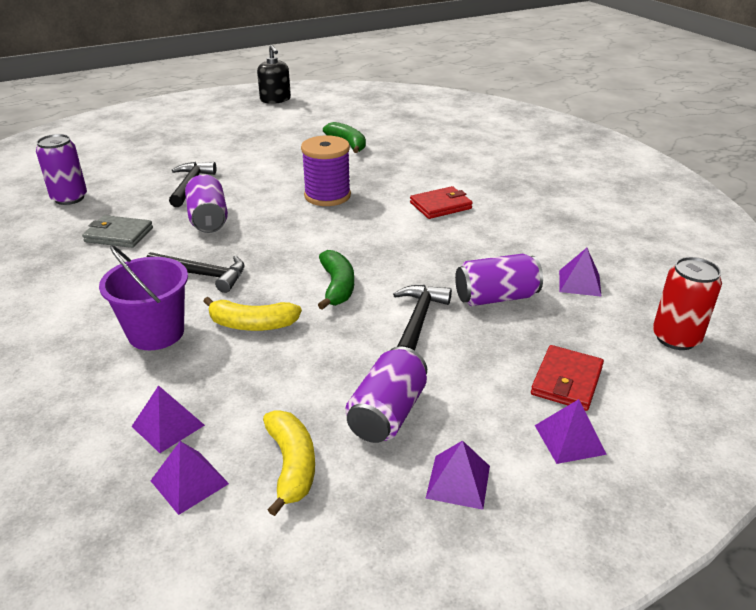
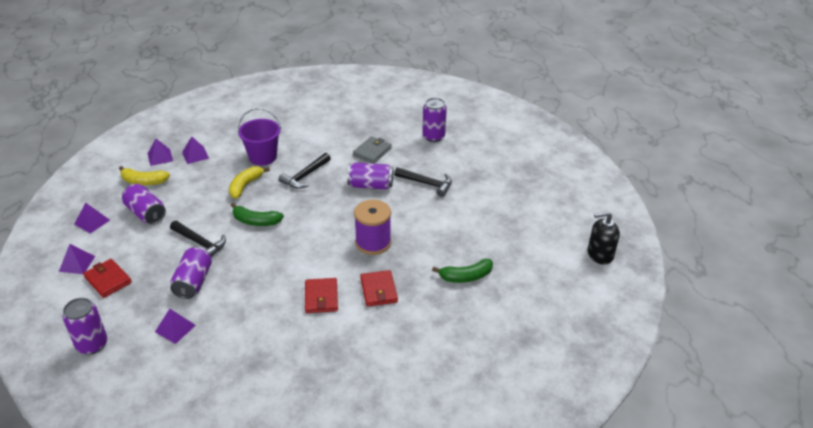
camera: 110 degrees right, 5 degrees up
(402, 179) = (378, 290): none -> red wallet
(676, 338) = (92, 344): red can -> purple can

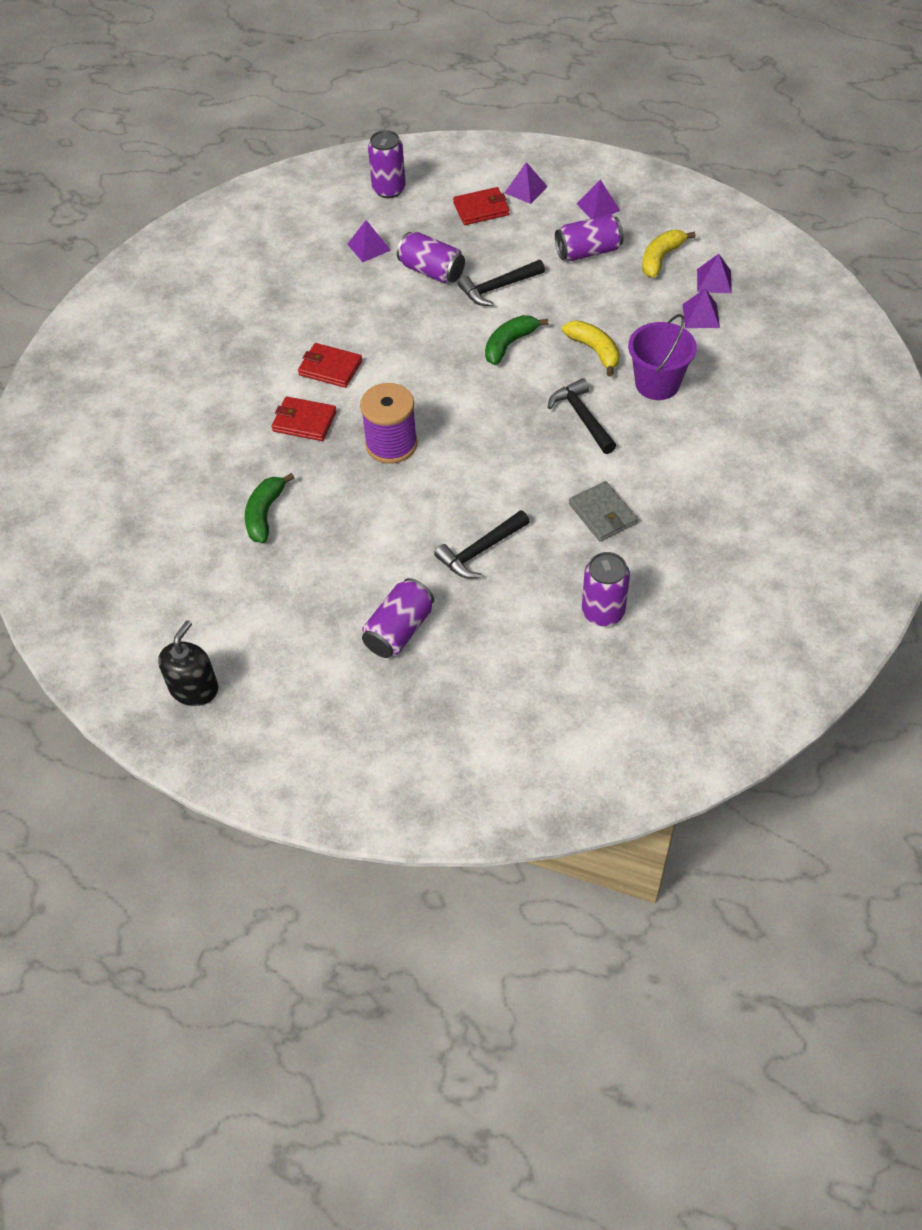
camera: 120 degrees right, 15 degrees up
(370, 185) = (516, 483): purple can -> purple can (399, 630)

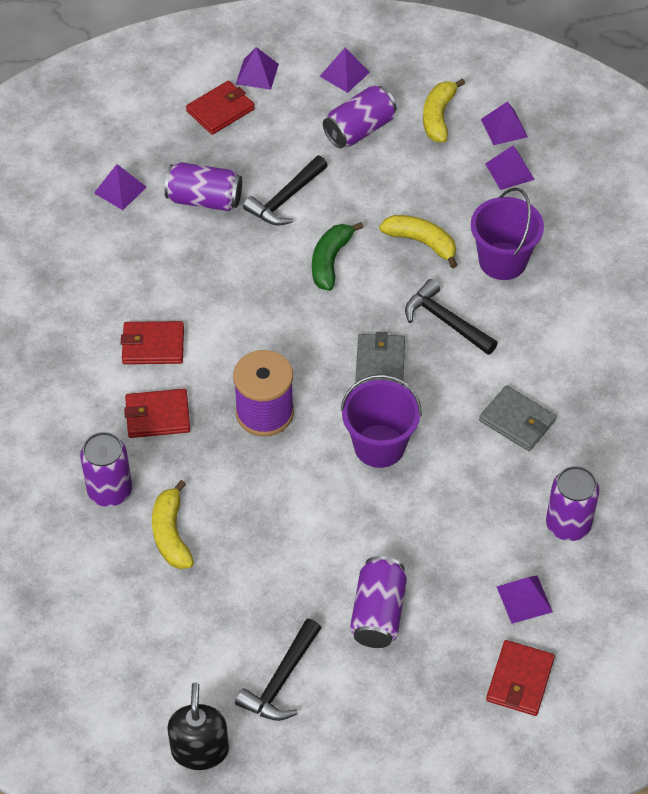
camera: 25 degrees left, 0 degrees up
(265, 514) = (171, 534): green banana -> yellow banana
(389, 189) = (106, 114): purple can -> purple can (110, 491)
(472, 498) = (379, 446): none -> purple bucket
(480, 551) = (416, 500): black hammer -> black hammer (281, 680)
(492, 725) = (520, 680): none -> red wallet
(508, 435) = (380, 364): none -> grey wallet
(531, 660) = (524, 599): none -> purple pyramid

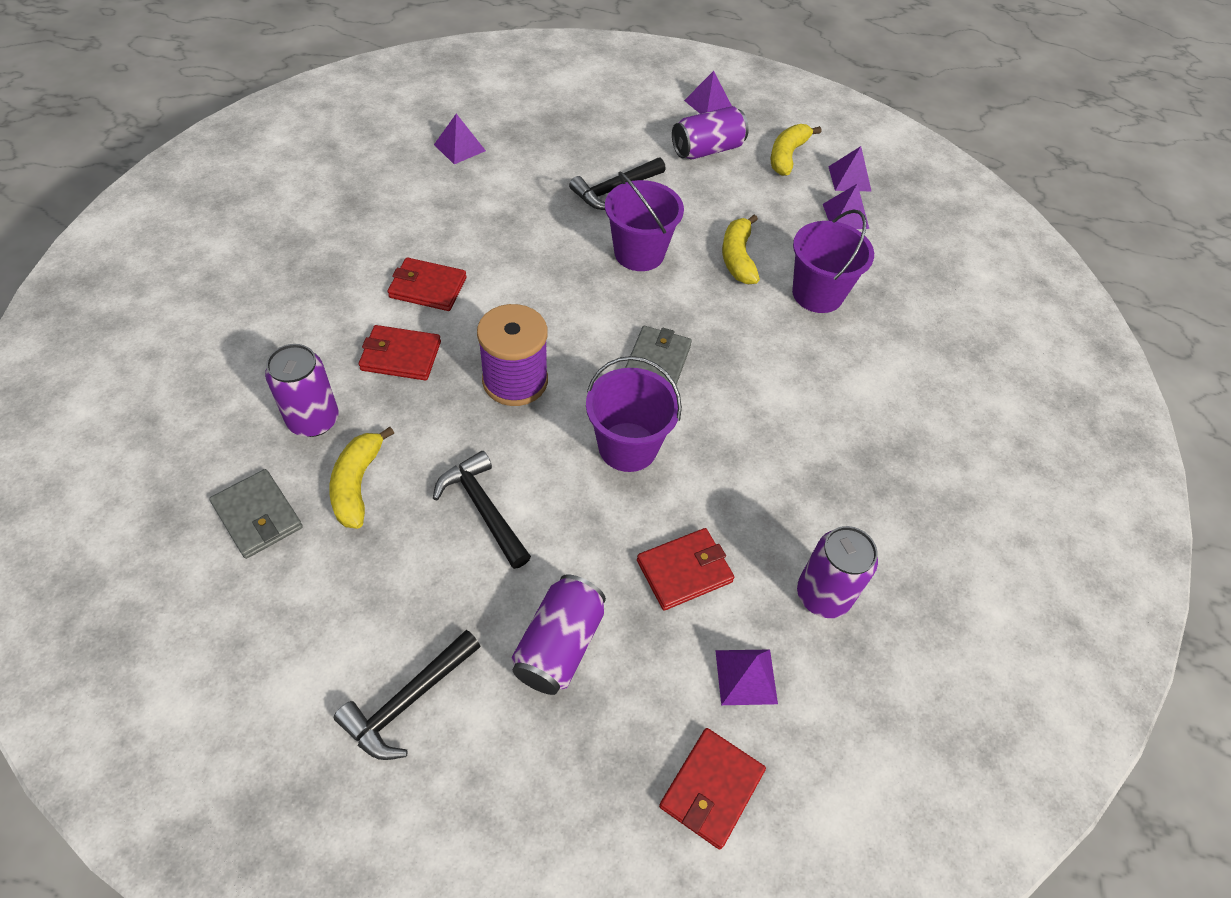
camera: 10 degrees right, 0 degrees up
(200, 749) = (266, 769): black soap dispenser -> none
(204, 199) = (536, 173): purple can -> none
(220, 110) = (581, 106): red wallet -> red wallet (684, 571)
(257, 74) = (626, 86): purple pyramid -> none
(330, 261) = (639, 253): green banana -> purple bucket
(421, 242) = (738, 258): yellow banana -> yellow banana turned 135 degrees counterclockwise
(446, 321) = (741, 337): black hammer -> black hammer (483, 509)
(517, 421) = (792, 458): grey wallet -> grey wallet (257, 516)

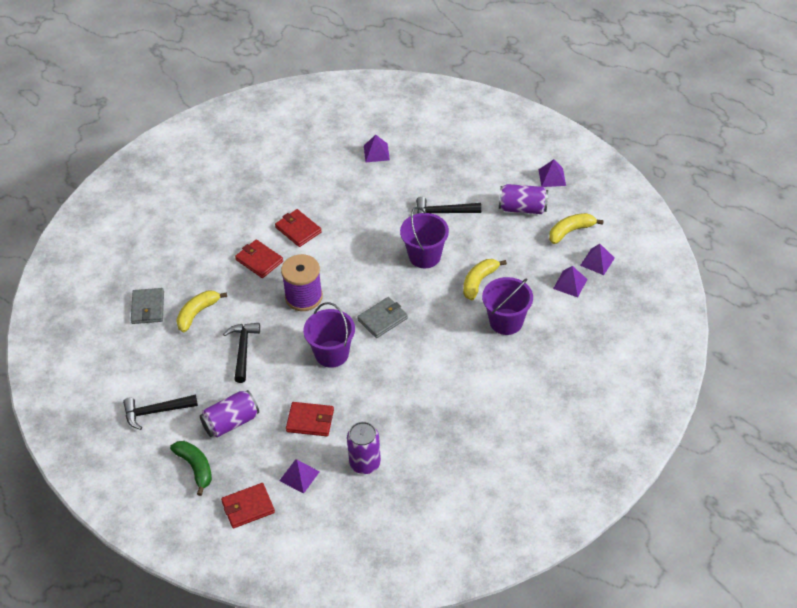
camera: 40 degrees right, 5 degrees down
(313, 420) = (199, 275): purple can -> none
(561, 769) = (195, 467): none -> green banana

